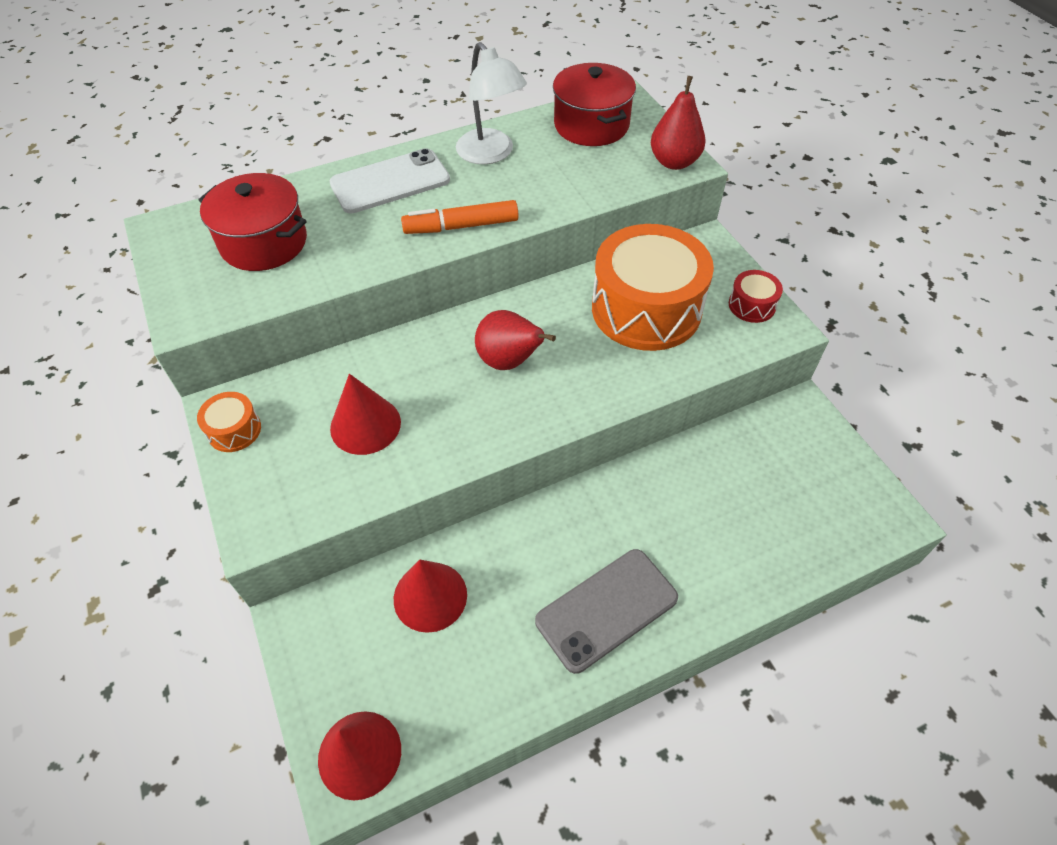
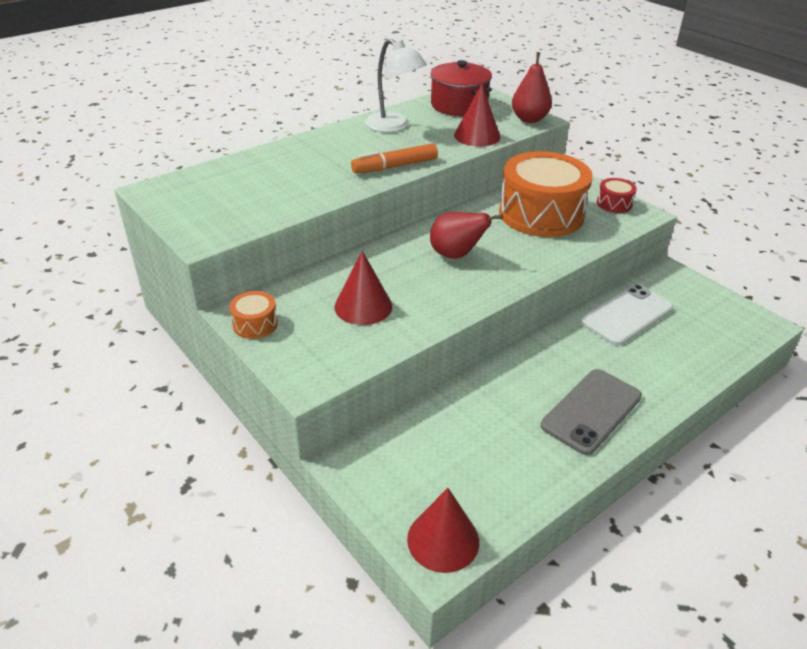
camera: 15 degrees left, 15 degrees down
(264, 243) = (243, 190): red pot -> none
(390, 182) = (325, 148): white phone -> white phone (626, 315)
(430, 596) = (450, 426): red cone -> red cone (477, 136)

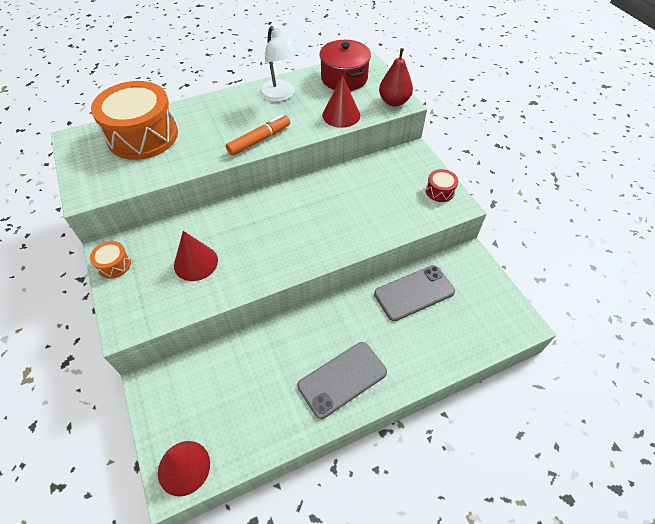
camera: 15 degrees right, 15 degrees up
(395, 166) = (259, 140): orange marker -> orange marker turned 150 degrees clockwise
(456, 255) = (287, 224): red pear -> none
(541, 214) = (374, 192): orange drum -> orange drum (143, 136)
(626, 315) = (414, 292): white phone -> grey phone

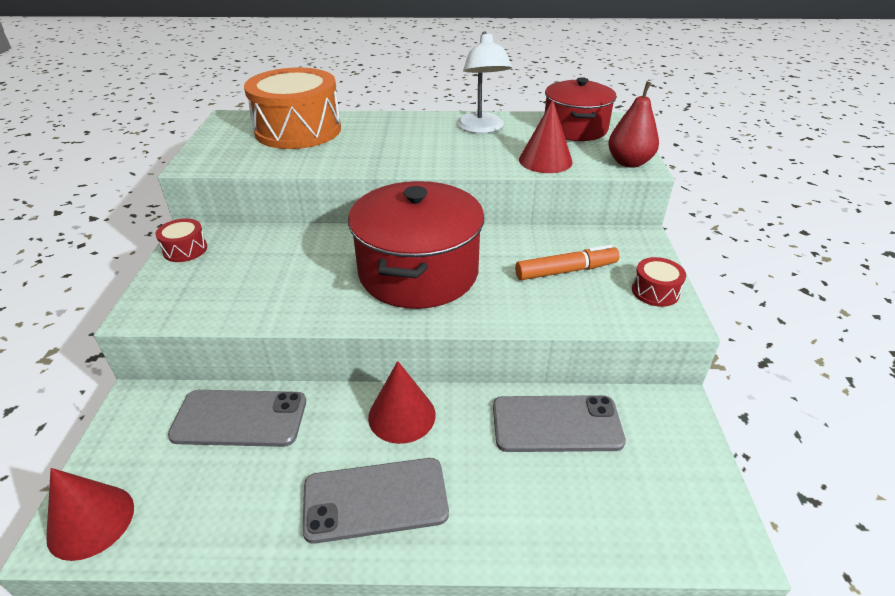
camera: 25 degrees right, 15 degrees down
(114, 265) = (185, 249): orange drum -> red drum
(196, 262) = (271, 274): red cone -> red cone (402, 415)
(228, 366) = (240, 418): none -> grey phone
(259, 140) = (423, 161): orange marker -> orange marker (566, 271)
(294, 226) = (418, 272): none -> red pot

